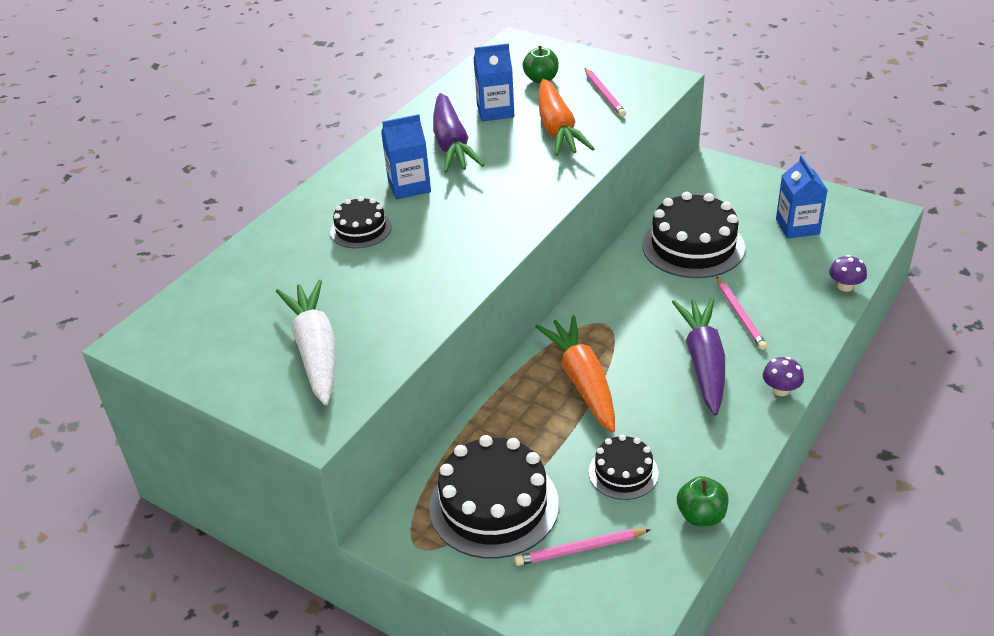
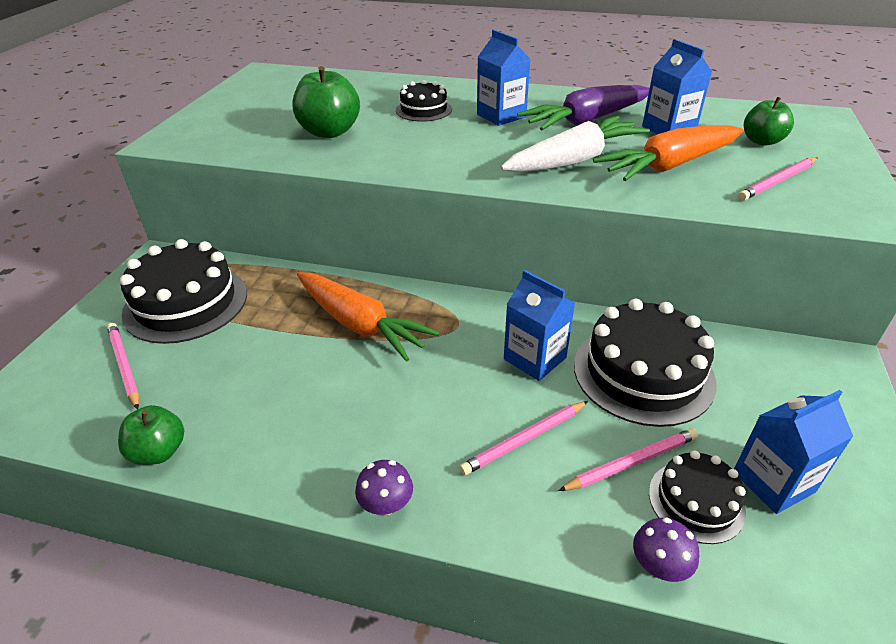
camera: 70 degrees right, 0 degrees up
(315, 350) = (256, 124): white carrot -> white carrot (574, 160)
(374, 297) = (329, 132): none -> green apple
(582, 381) = (360, 325): orange carrot -> orange carrot turned 75 degrees clockwise
(623, 472) = (227, 378): black cake -> black cake (696, 501)
(661, 292) = (534, 358): none -> blue carton
(703, 362) = (418, 416): purple carrot -> none
(771, 275) = (631, 462): none -> pink pencil

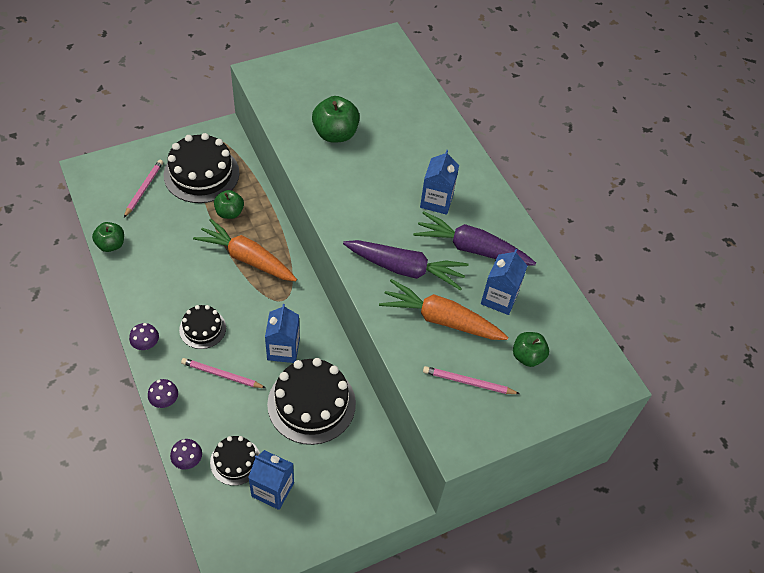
camera: 45 degrees right, 15 degrees up
(276, 307) = (229, 212): none -> green apple
(360, 325) = (246, 258): orange carrot -> orange carrot turned 120 degrees clockwise
(423, 110) = (408, 157): black cake -> black cake (202, 328)
(516, 536) = (165, 400): none -> purple mushroom
(574, 160) = (406, 269): white carrot -> purple carrot
(631, 462) = (240, 425): pink pencil -> none

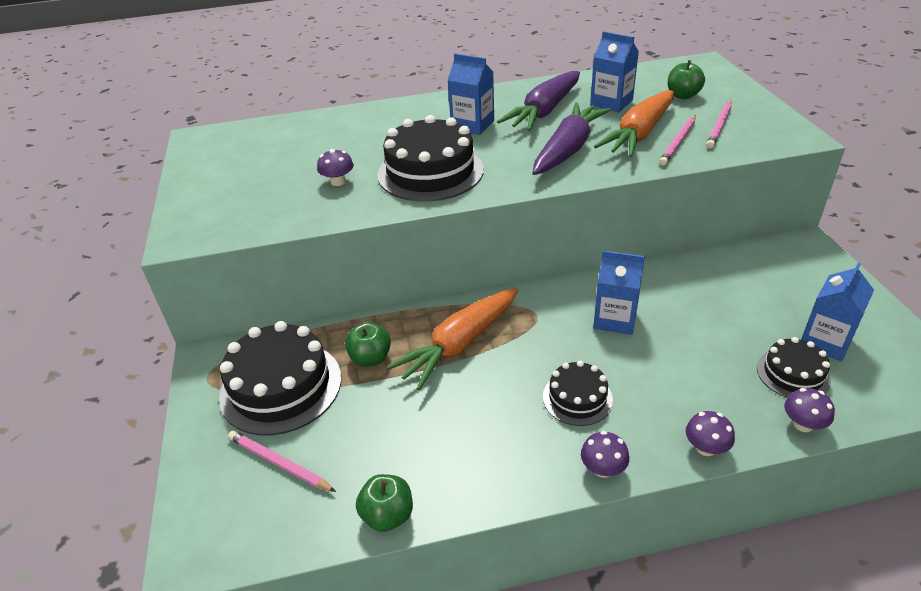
camera: 70 degrees left, 15 degrees down
(222, 375) = (657, 381): pink pencil -> pink pencil (678, 142)
(311, 403) = (695, 300): black cake -> black cake (430, 172)
(335, 134) = (338, 182): green apple -> purple mushroom

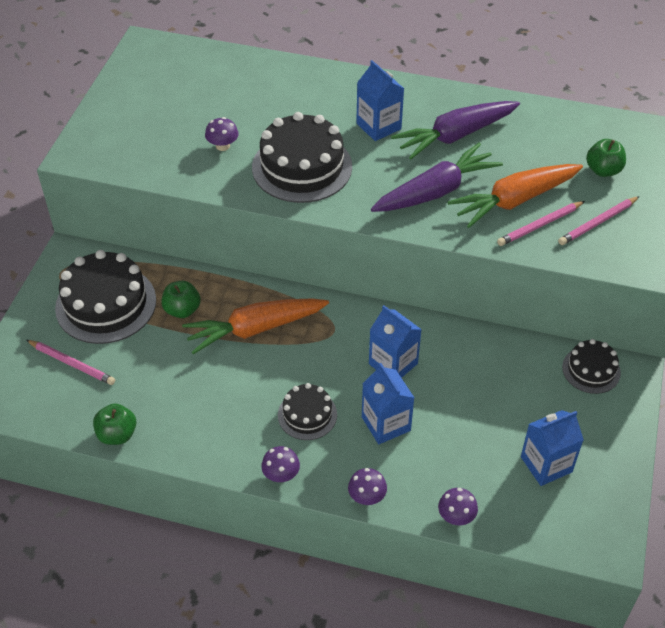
camera: 25 degrees right, 10 degrees up
(279, 463) = (72, 364): pink pencil -> pink pencil turned 150 degrees clockwise
(611, 103) = (526, 151): blue carton -> blue carton (386, 424)
(793, 374) = (490, 476): black cake -> black cake (591, 370)

